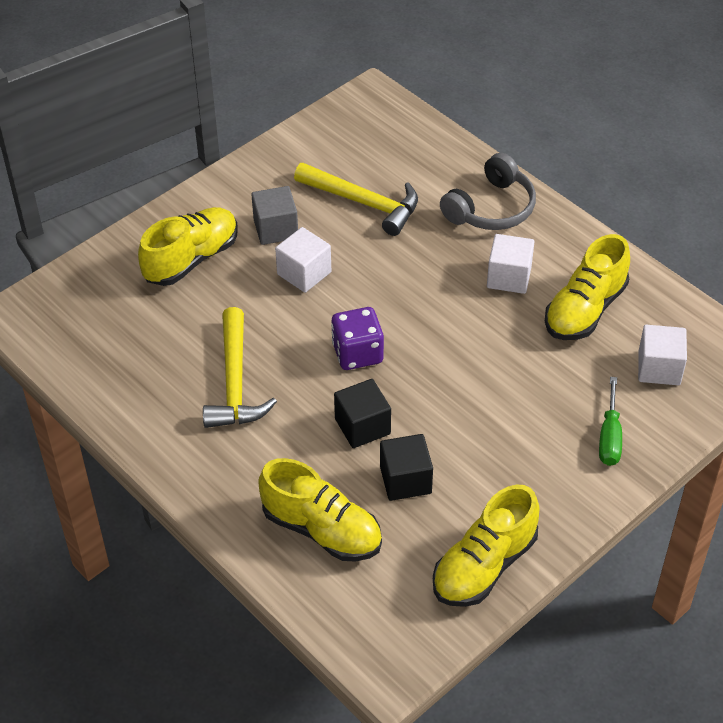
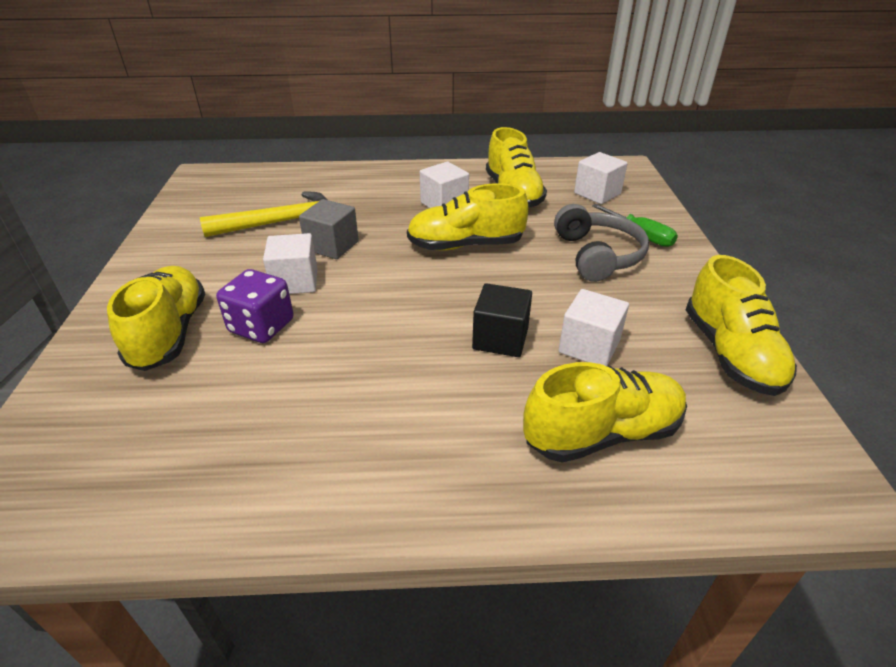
camera: 50 degrees left, 10 degrees down
(235, 383) = (348, 389): yellow hammer -> none
(276, 229) = (228, 271): grey cube -> grey cube (332, 246)
(357, 353) = (418, 299): purple dice -> purple dice (261, 326)
(405, 480) = (589, 346): black cube -> white cube
(459, 333) = (465, 245): none -> yellow shoe
(491, 208) = (375, 183): grey headphones -> grey headphones (597, 255)

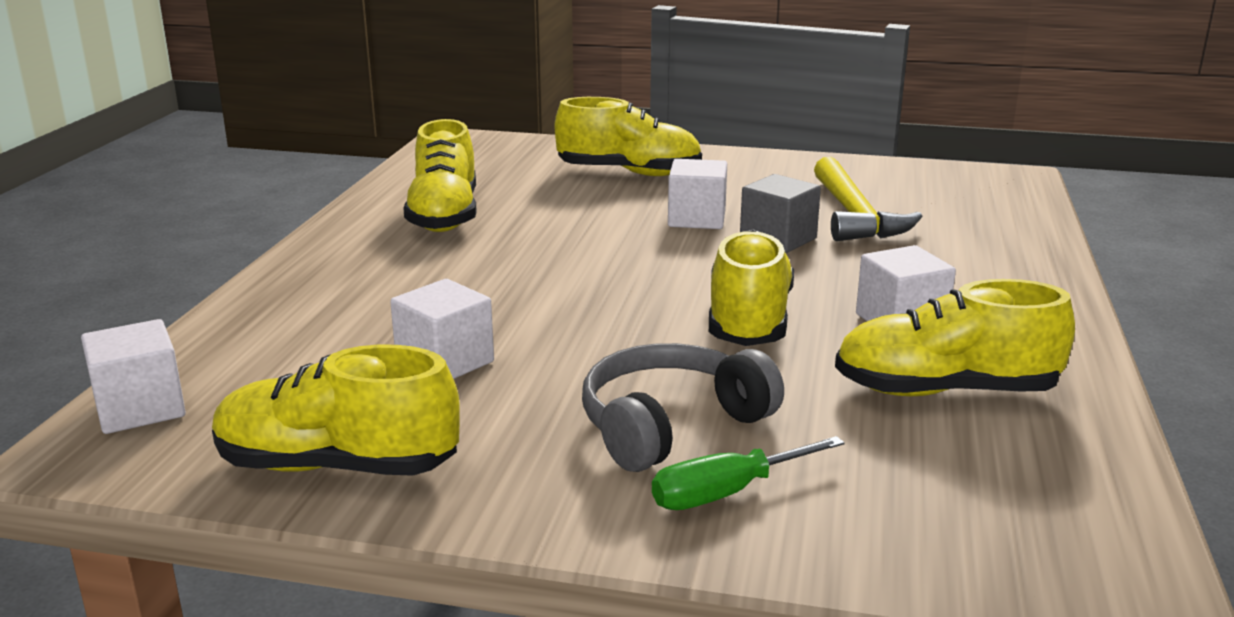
camera: 105 degrees right, 15 degrees down
(261, 326) = (616, 204): purple dice -> none
(500, 338) = (505, 311): black cube -> none
(597, 193) = (942, 492): white cube -> white cube (140, 409)
(597, 255) = (671, 425): grey headphones -> grey headphones turned 135 degrees clockwise
(602, 433) = (305, 337): yellow shoe -> yellow shoe (444, 216)

